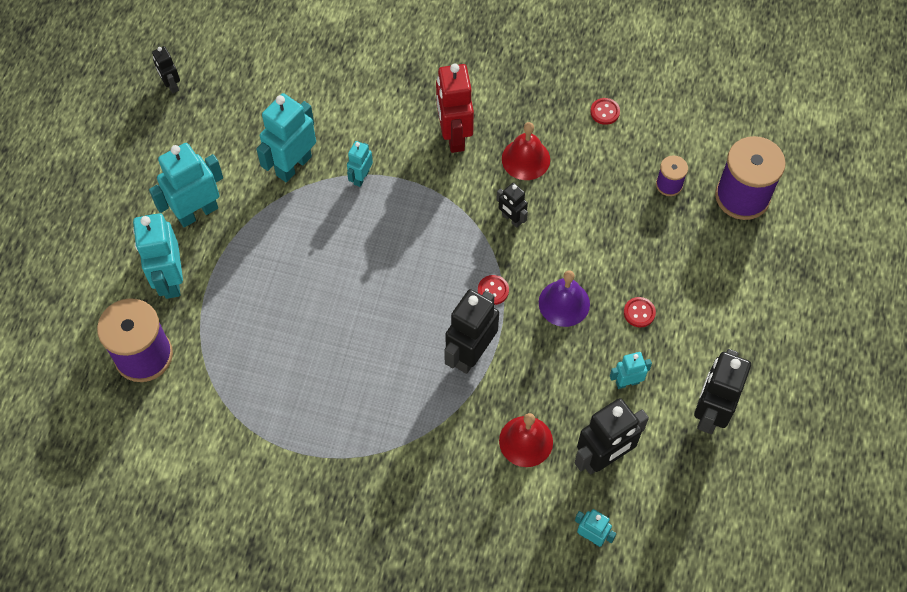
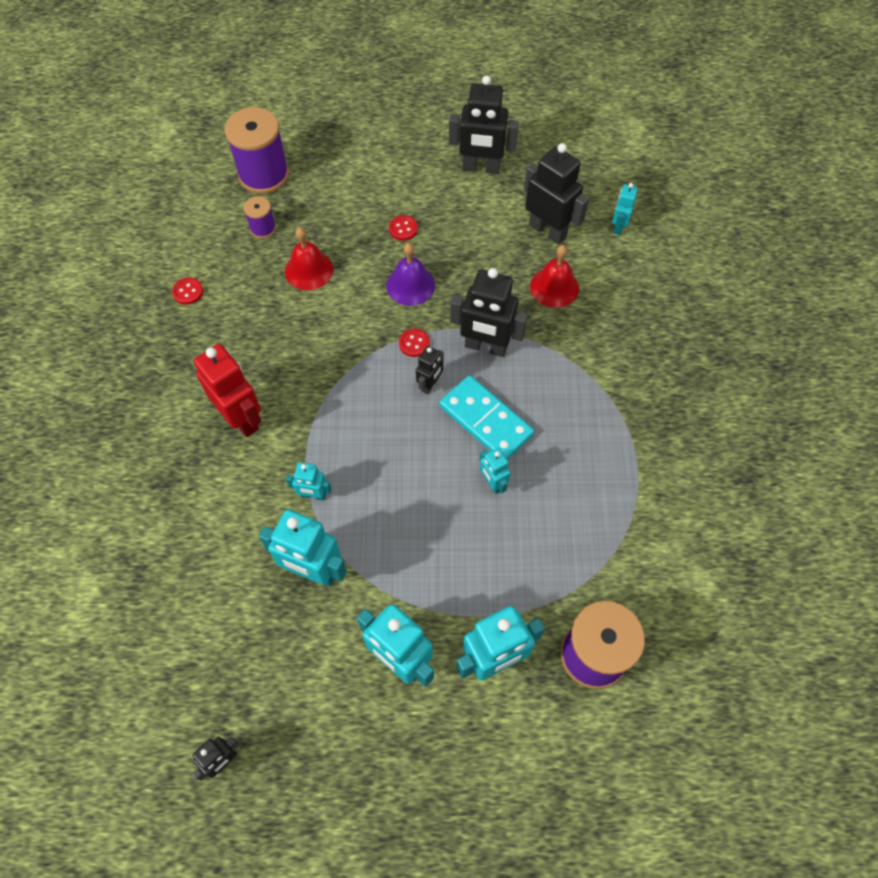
camera: 105 degrees left, 0 degrees up
(389, 332) = (486, 420): none -> turquoise domino
(454, 136) = (241, 418): red robot -> red robot turned 105 degrees counterclockwise
(511, 219) = (331, 345): black robot -> black robot (430, 384)
(525, 159) = (258, 347): red bell -> red bell (309, 270)
(627, 382) = (473, 226): turquoise robot -> turquoise robot (492, 483)

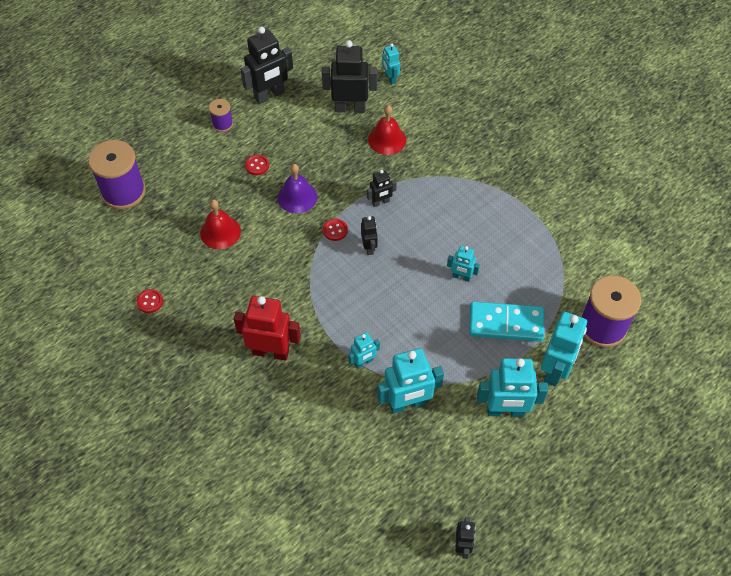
camera: 40 degrees left, 5 degrees down
(263, 228) = (160, 226): purple spool -> purple spool (222, 124)
(485, 347) = (380, 202): black robot -> black robot, size x0.53
(486, 420) = (423, 244): turquoise domino -> turquoise domino (506, 323)

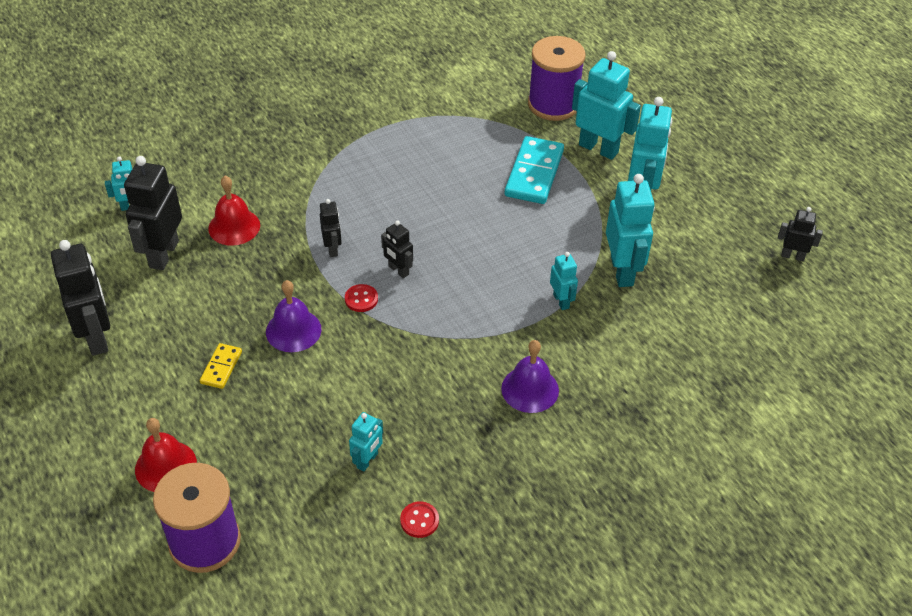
camera: 80 degrees left, 10 degrees down
(220, 232) = (323, 423): red bell -> red bell (166, 466)
(222, 124) = (125, 399): purple spool -> none
(257, 165) = (221, 367): red button -> yellow domino
(271, 352) = (530, 389): red robot -> purple bell
(369, 247) = (398, 270): black robot -> black robot turned 135 degrees counterclockwise
(461, 277) = (464, 197): turquoise robot -> turquoise robot (367, 460)

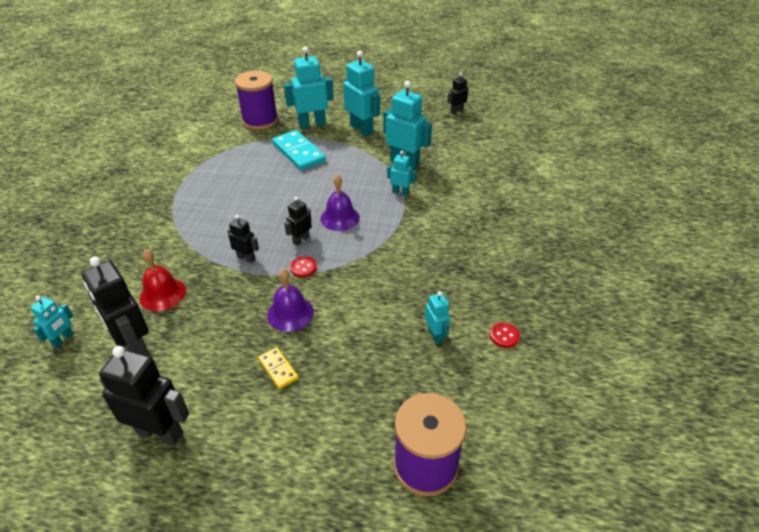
camera: 50 degrees left, 5 degrees down
(166, 466) = (333, 453): red bell -> none
(398, 270) = (301, 240): black robot -> black robot turned 135 degrees clockwise
(530, 389) = (449, 237): purple bell -> purple bell (340, 218)

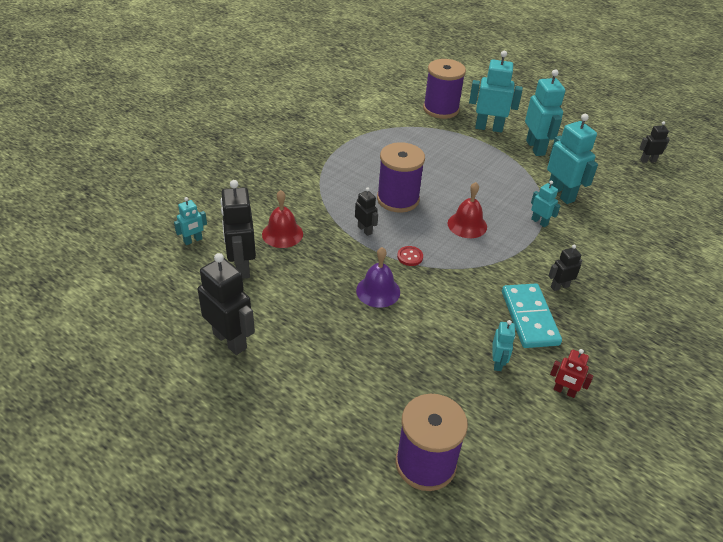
camera: 25 degrees right, 0 degrees up
(263, 217) = (398, 199): none -> purple spool
(278, 369) = (344, 332): yellow domino -> none
(298, 152) = (461, 151): turquoise domino -> turquoise domino (529, 318)
(301, 240) = (420, 231): black robot -> black robot (559, 286)
(340, 218) = (467, 225): purple bell -> red bell
(504, 336) = (564, 391): red button -> red robot

